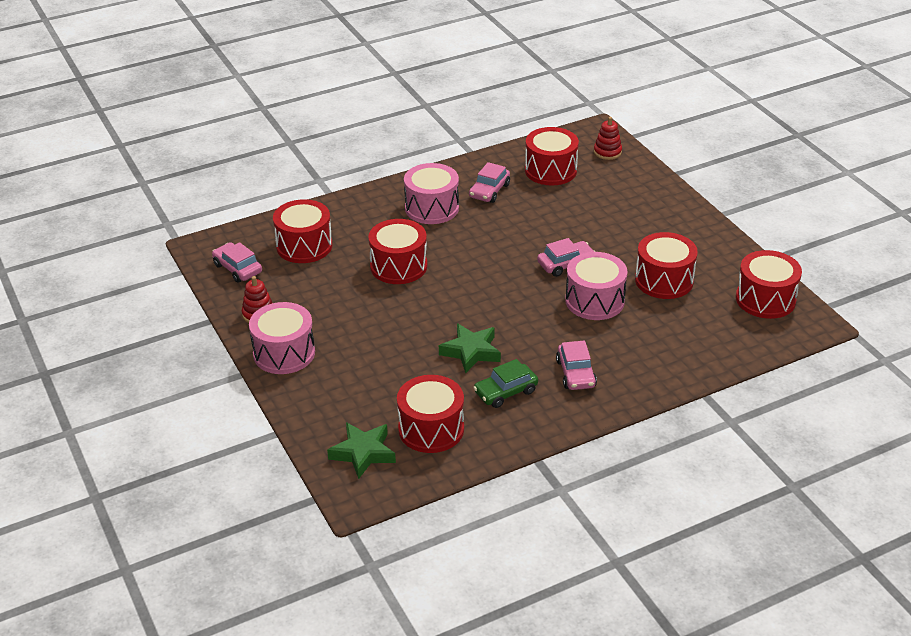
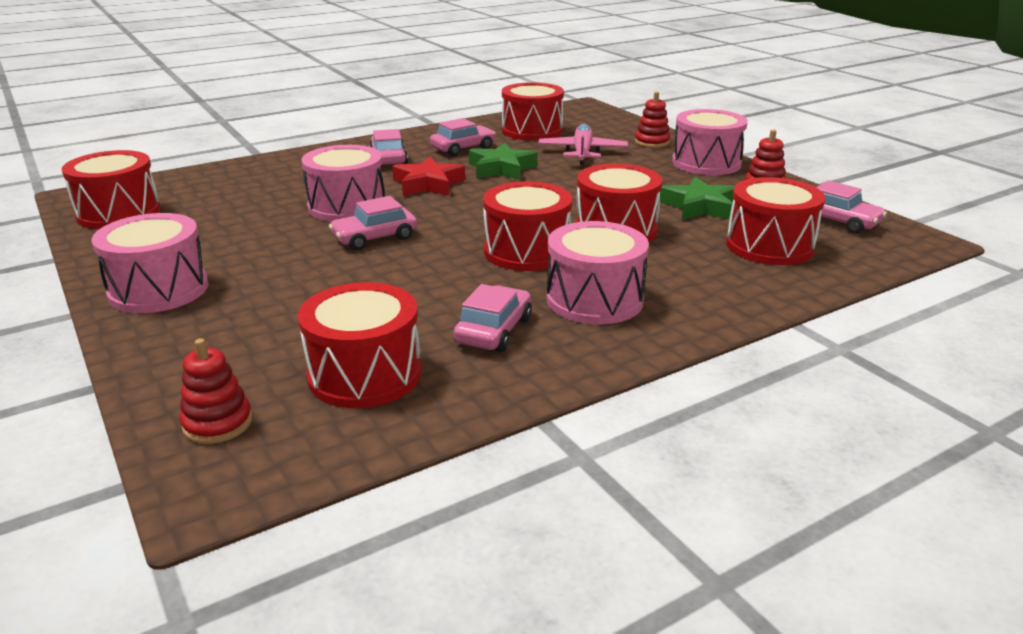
camera: 175 degrees right, 10 degrees down
(314, 396) = (652, 142): none -> red stacking toy
(363, 453) = (588, 121): green star -> green star (699, 207)
(390, 378) = (582, 152): none -> pink plane
(505, 392) = (463, 148): green car -> pink car
(534, 329) = (428, 184): none -> red star
(664, 280) = (242, 226): red drum -> red drum (527, 251)
(682, 224) = (159, 290): none -> pink drum

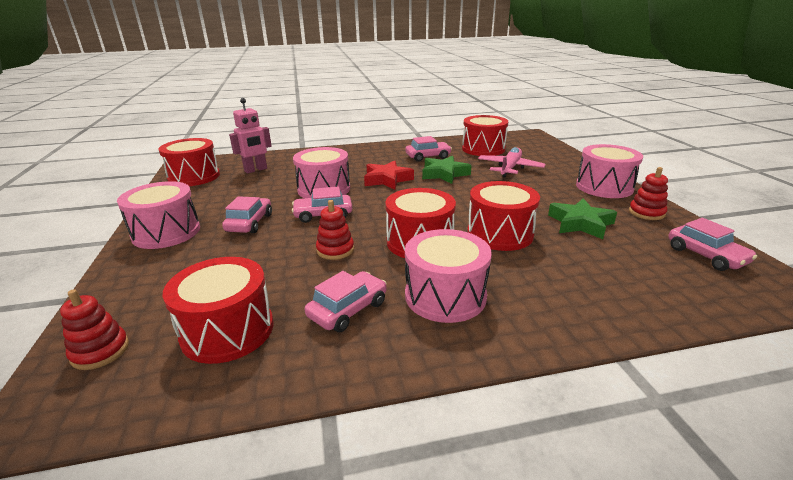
camera: 20 degrees right, 0 degrees up
(214, 193) = (256, 170): none -> pink robot
(388, 159) = (374, 159): pink car -> pink car (249, 223)
(652, 142) = (568, 166): red stacking toy -> red stacking toy (335, 250)
(769, 246) = (627, 270): red drum -> none

